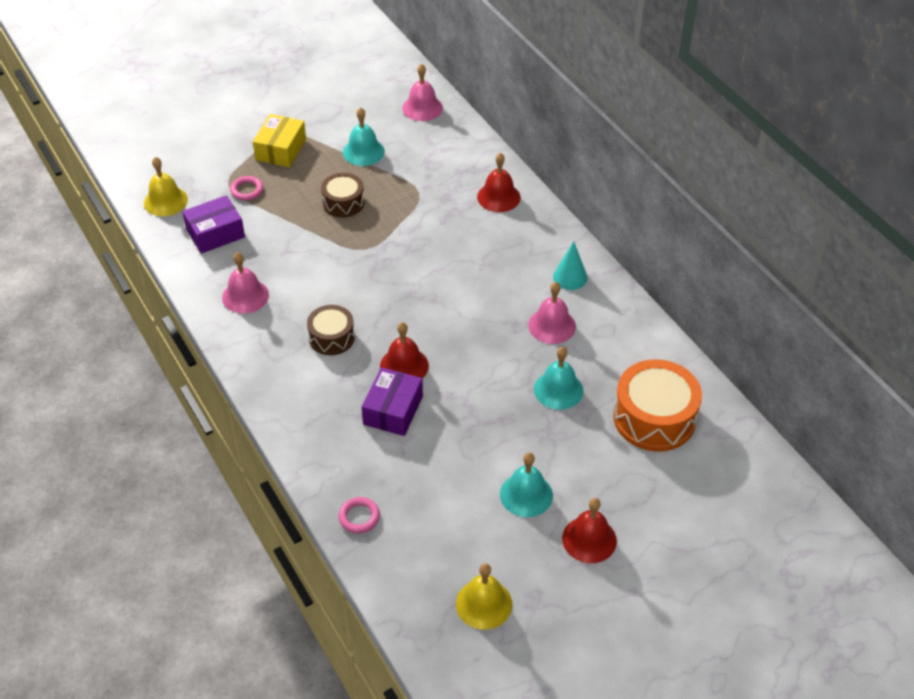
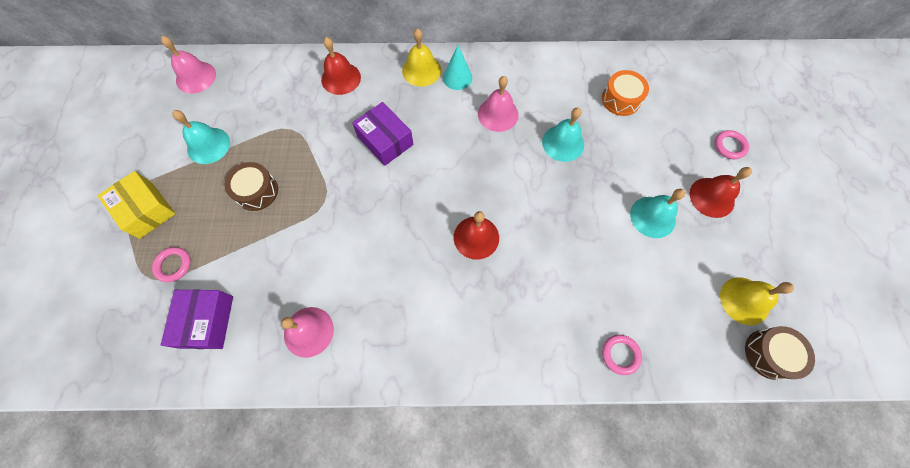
camera: 60 degrees left, 20 degrees up
(165, 201) = (122, 351): yellow bell -> yellow bell (421, 70)
(331, 337) = (409, 279): brown drum -> brown drum (769, 354)
(393, 410) = (519, 270): purple box -> purple box (385, 140)
(654, 418) = (621, 99): orange drum -> orange drum, size x0.59
(671, 536) = (729, 146): none -> pink ring

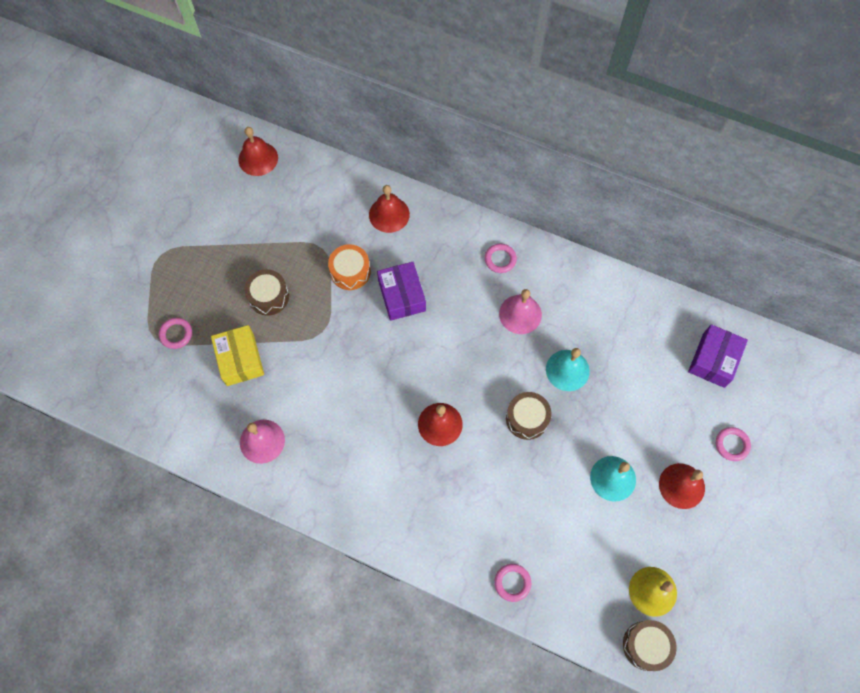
camera: 25 degrees right, 0 degrees up
(146, 210) = (171, 274): yellow box -> yellow box (240, 360)
(196, 77) = (258, 158): pink bell -> red bell
(207, 321) = (185, 395): purple box -> purple box (713, 360)
(208, 145) = (244, 234): turquoise bell -> none
(421, 70) = (469, 237): yellow bell -> none
(457, 77) = (500, 259): turquoise cone -> pink ring
(551, 198) = (527, 418): none -> brown drum
(621, 99) = (650, 350): orange drum -> orange drum (350, 271)

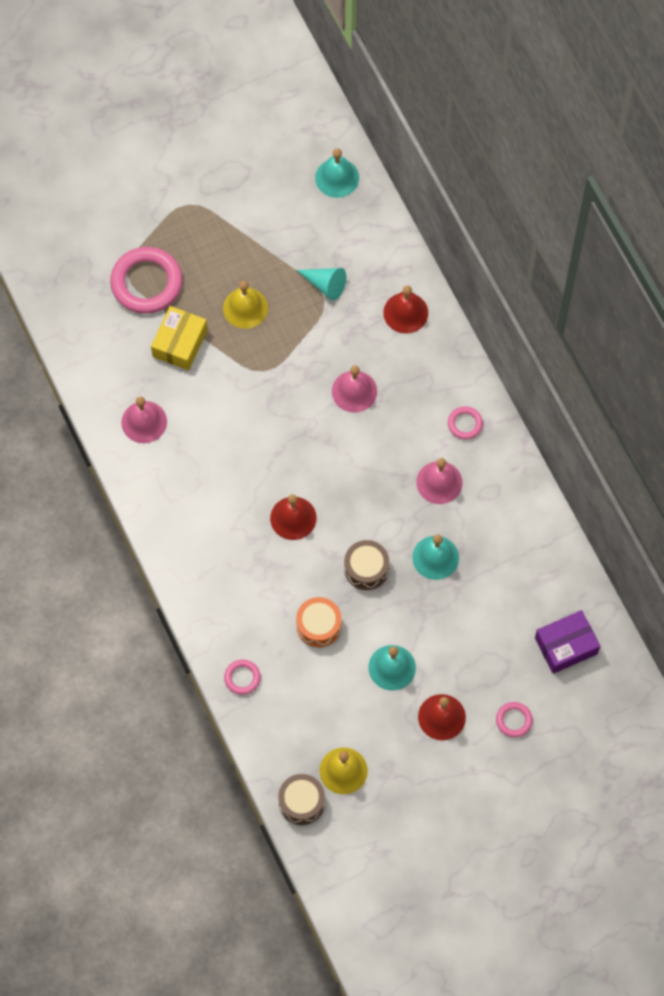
camera: 40 degrees right, 0 degrees up
(176, 334) = (146, 283): pink ring -> pink ring, size x2.09
(258, 158) = (337, 177): red bell -> turquoise bell
(268, 296) = (245, 308): brown drum -> yellow bell
(314, 237) = (325, 285): none -> turquoise cone
(350, 271) = (329, 338): orange drum -> orange drum (319, 625)
(402, 296) = (354, 391): purple box -> pink bell

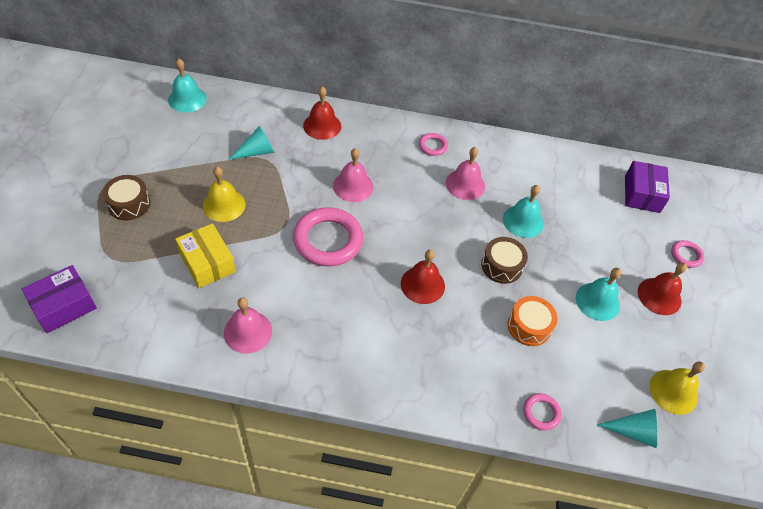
camera: 60 degrees left, 15 degrees down
(63, 280) = (64, 306): none -> purple box
(146, 283) = (134, 251): pink ring -> pink ring (328, 240)
(279, 755) = (633, 432): none -> turquoise cone
(301, 802) = (688, 443): brown drum -> brown drum (129, 204)

